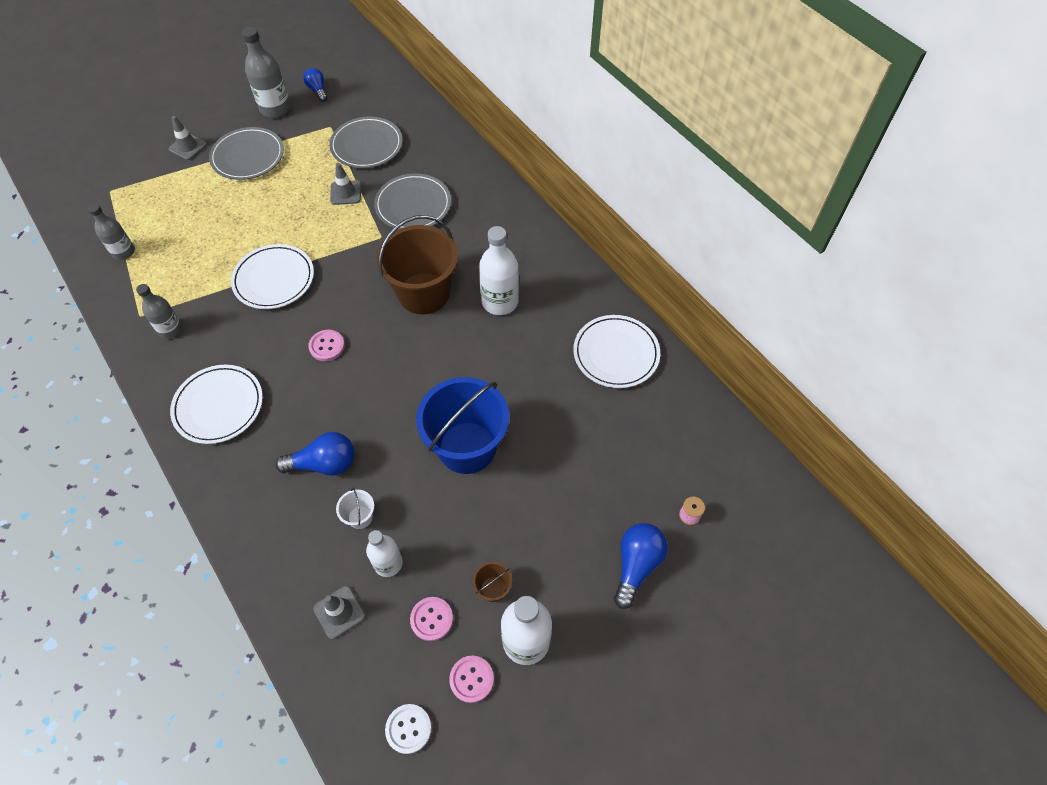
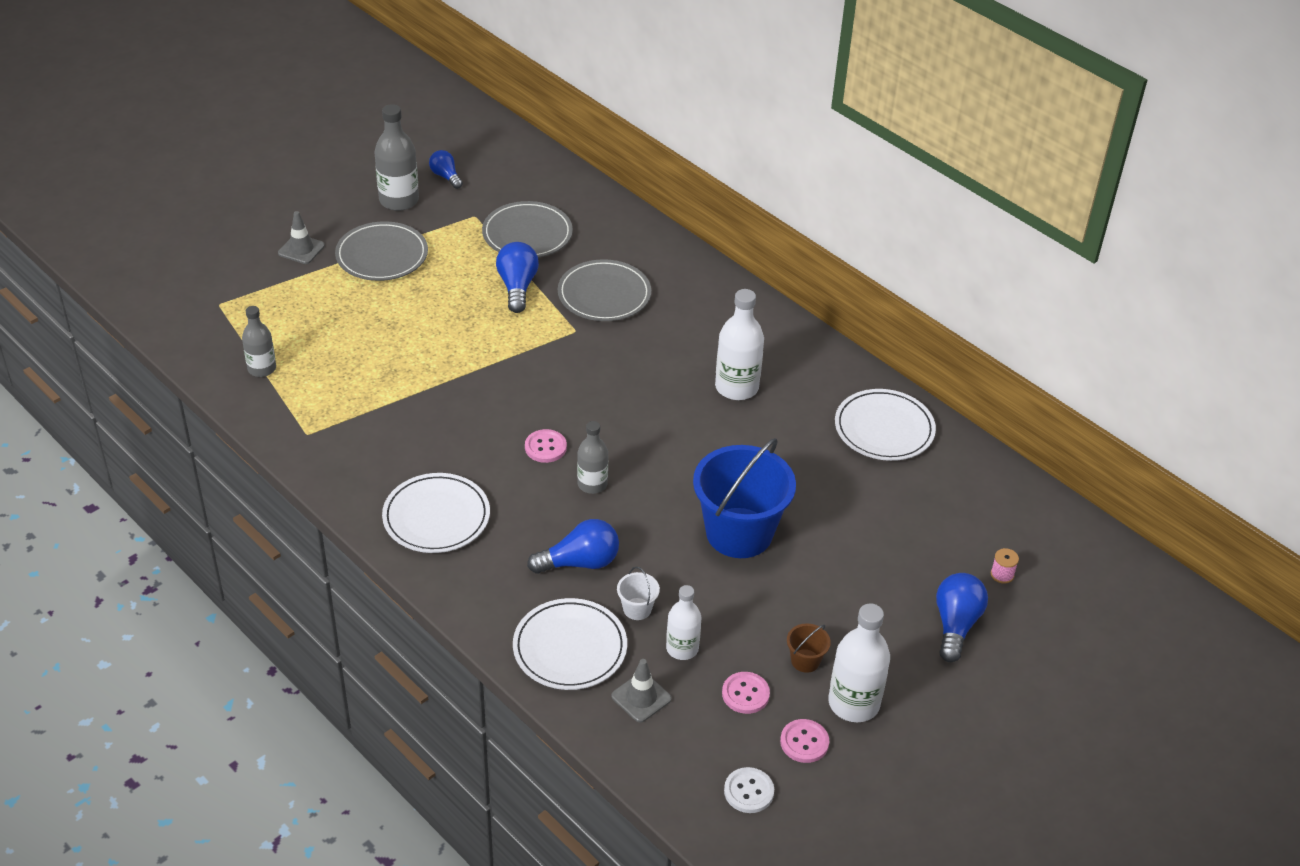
camera: 10 degrees left, 15 degrees down
(170, 329) = (350, 445): grey bottle -> grey bottle (592, 484)
(274, 279) = (459, 384): white plate -> white plate (570, 648)
(345, 193) = (517, 287): grey traffic cone -> blue light bulb
(424, 293) = (644, 385): brown bucket -> none

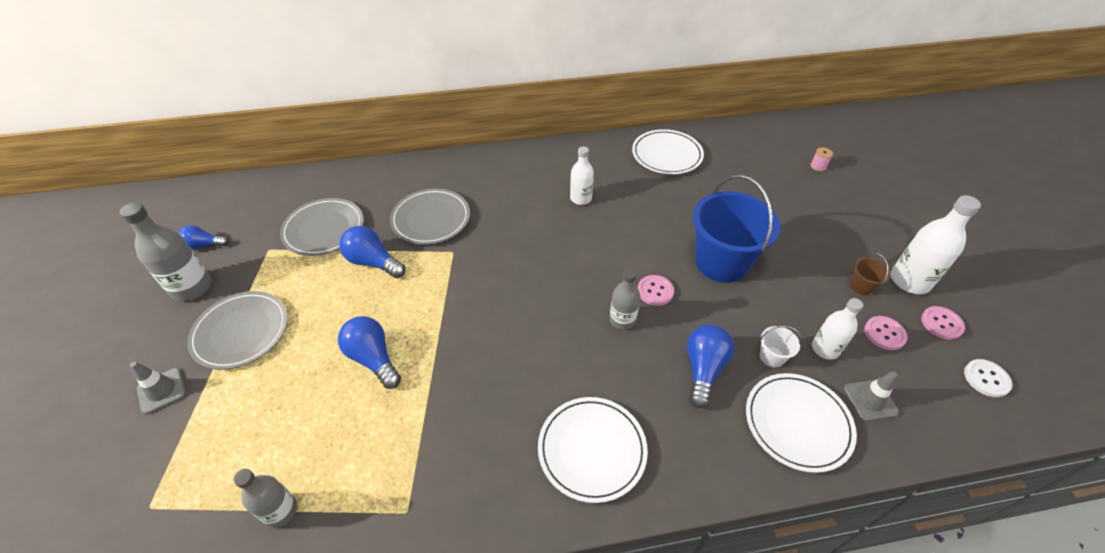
camera: 55 degrees left, 5 degrees up
(545, 447) = (562, 330): pink button -> pink button (655, 291)
(736, 387) = (581, 198): white bottle -> white bottle, size x0.64
(955, 625) = (853, 203): blue light bulb -> blue light bulb (373, 358)

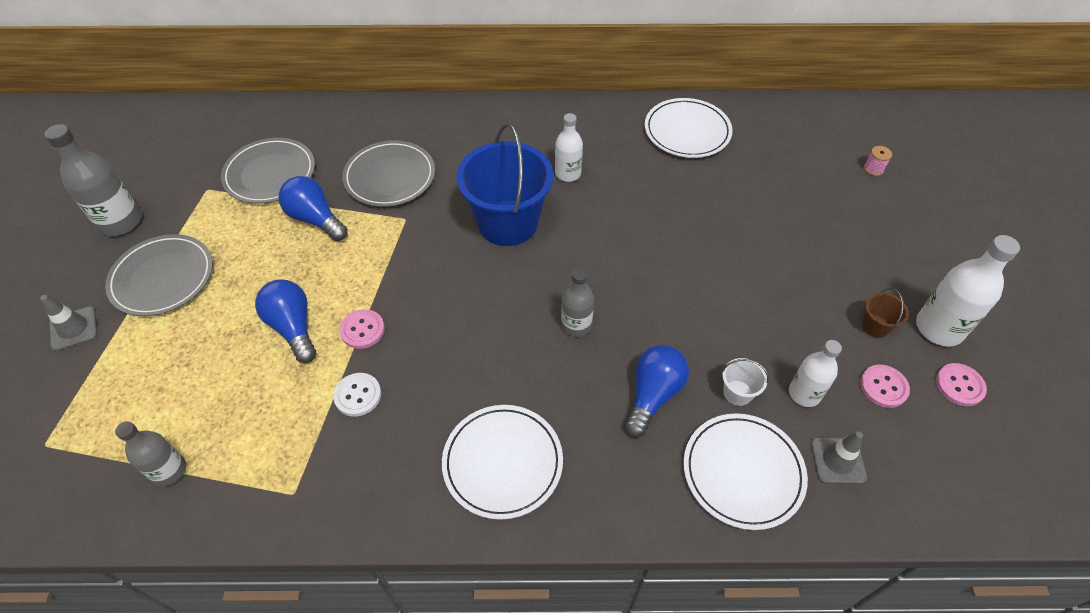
camera: 10 degrees right, 5 degrees up
(204, 245) = (140, 175): blue light bulb -> none
(655, 291) = (623, 297): pink button -> pink button (362, 330)
(721, 262) = (713, 273): blue bucket -> blue bucket (507, 223)
(986, 379) = (990, 459): white button -> white button (358, 395)

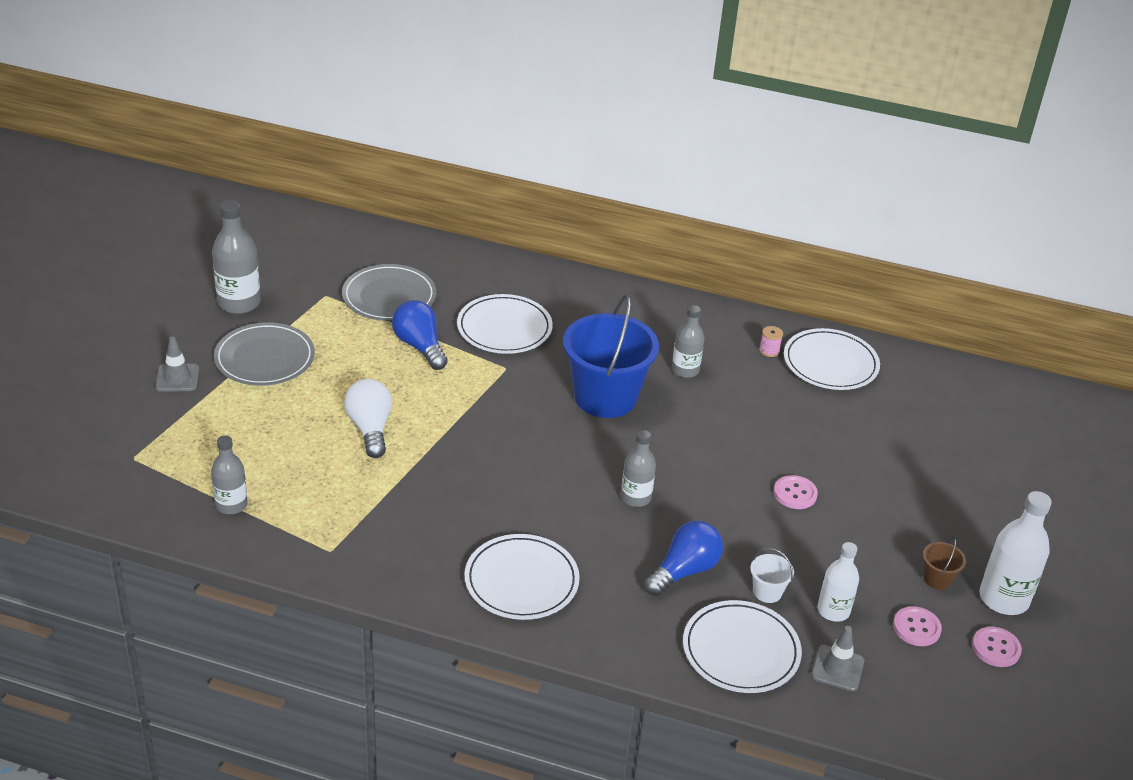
camera: 15 degrees right, 15 degrees down
(293, 327) = (370, 428): blue light bulb -> white light bulb
(358, 395) = (410, 496): white button -> none
(362, 330) = (432, 447): pink button -> pink button (795, 493)
(390, 177) = (504, 328): grey plate -> white plate
(568, 173) = (685, 370): white bottle -> grey bottle
(873, 169) = (1017, 448): pink spool -> pink spool (769, 350)

